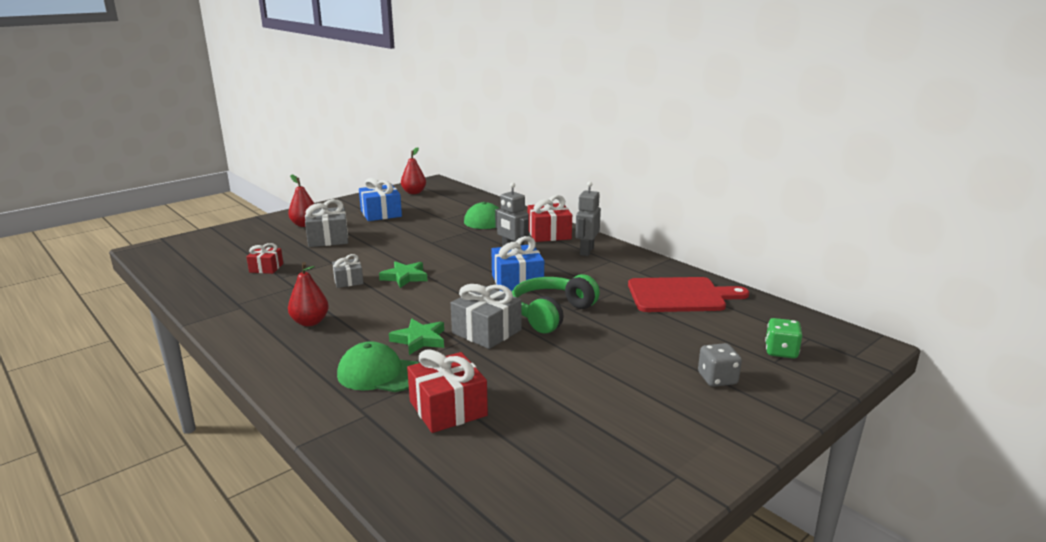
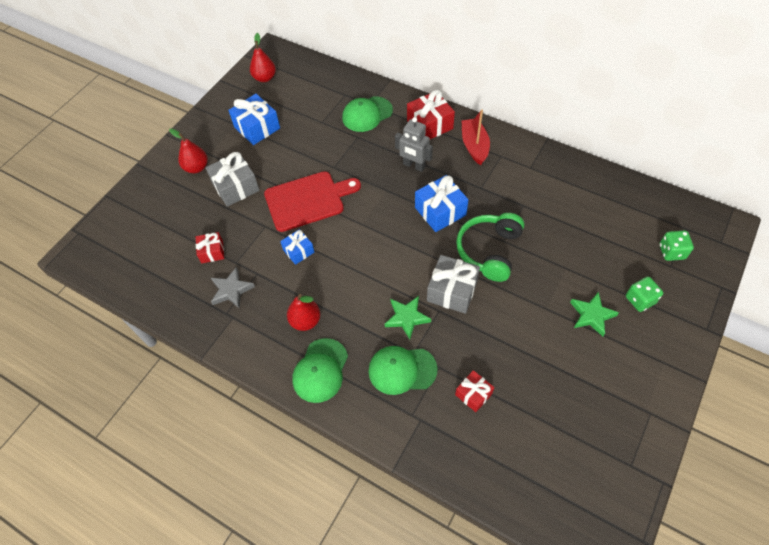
camera: 15 degrees left, 35 degrees up
(259, 291) = (231, 290): none -> grey star
(291, 356) = (320, 370): none -> green cap
(348, 281) = (298, 251): grey gift -> blue gift
(405, 277) = (343, 231): green star -> green star (591, 315)
(448, 408) = (473, 394): red gift -> red gift, size x0.60
(586, 251) = (474, 146): grey robot -> red boat
(680, 295) = (575, 195): red cutting board -> red cutting board (308, 200)
(717, 379) = (640, 300): grey dice -> green dice

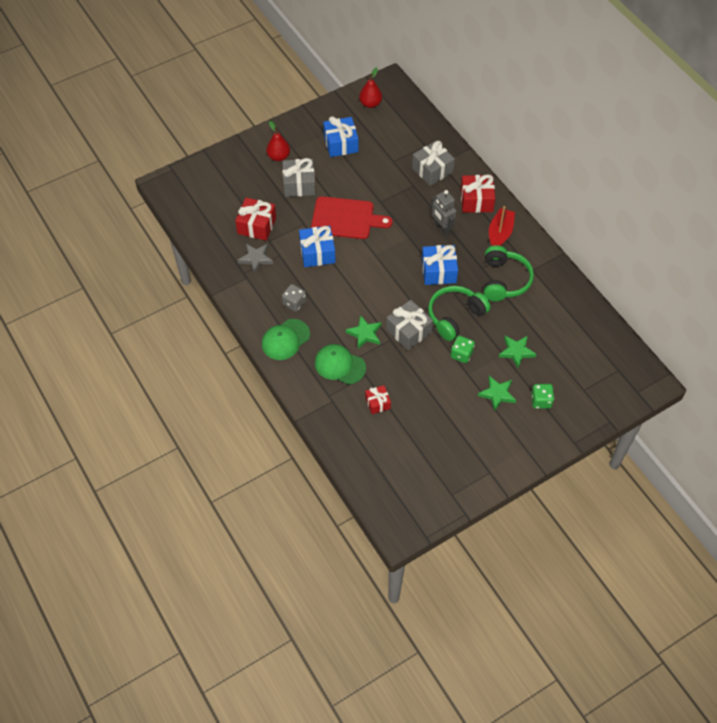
camera: 25 degrees right, 0 degrees up
(212, 252) = (257, 225): red gift -> red gift, size x1.67
(298, 251) = (317, 253): blue gift -> blue gift, size x1.67
(305, 321) = (294, 303): red pear -> grey dice
(367, 114) = (432, 170): green cap -> grey gift
(511, 190) = (504, 280): none -> green headphones
(577, 258) = (516, 352): none -> green star
(671, 252) = (592, 380): green dice -> green dice (461, 354)

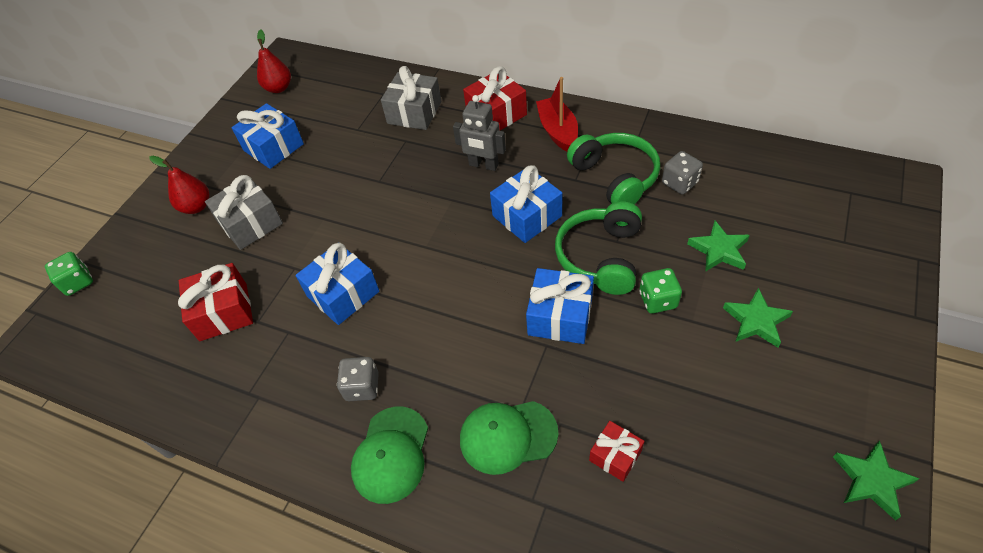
camera: 30 degrees left, 5 degrees down
(256, 259) = (254, 359): grey star -> none
(346, 218) = (349, 227): red cutting board -> none
(365, 333) = (503, 361): green star -> green star (871, 480)
(408, 331) = (560, 316): grey gift -> blue gift
(534, 305) = (679, 183): none -> grey dice
(541, 401) = (815, 291): green dice -> green dice (78, 282)

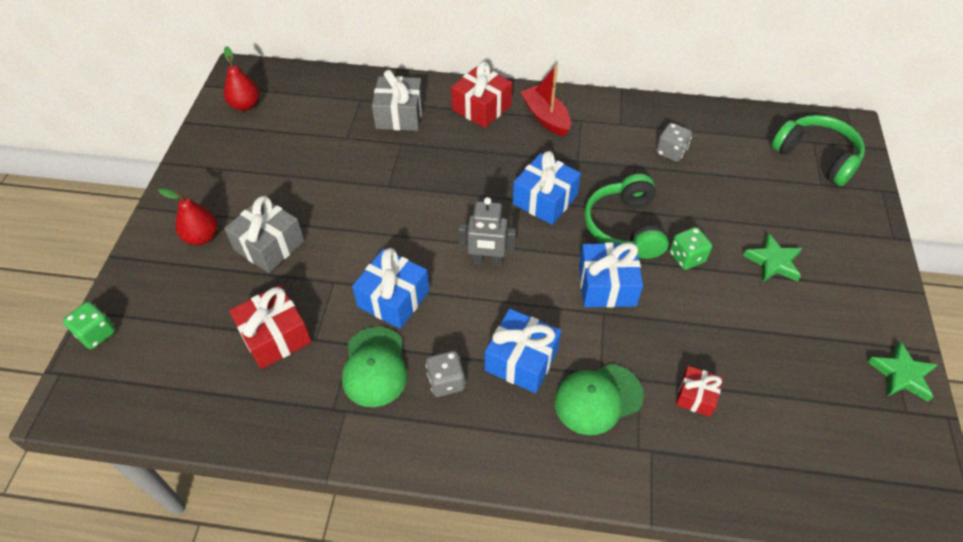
camera: 20 degrees left, 0 degrees up
(273, 147) = (264, 166): blue gift -> blue gift (521, 360)
(391, 454) = (497, 437): green cap -> green cap (375, 367)
(483, 165) = (486, 158): grey robot -> grey robot (487, 261)
(615, 177) = (613, 154): green headphones -> green headphones (816, 157)
(719, 250) = (723, 206): green star -> none

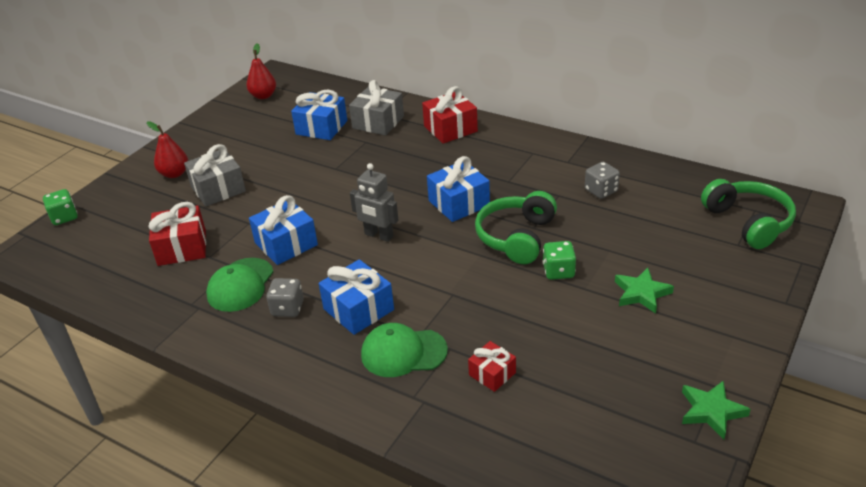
camera: 25 degrees right, 15 degrees down
(546, 117) = (502, 145): red boat -> none
(607, 285) = (469, 275): blue gift -> blue gift (321, 127)

